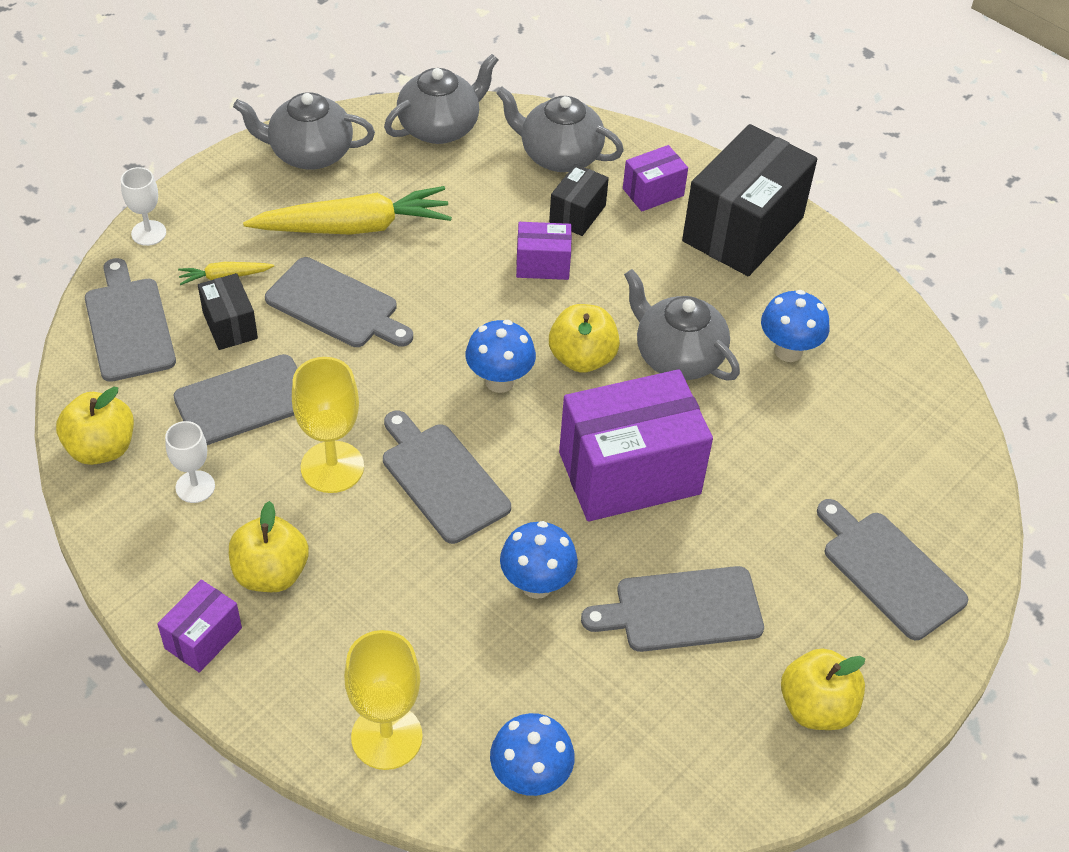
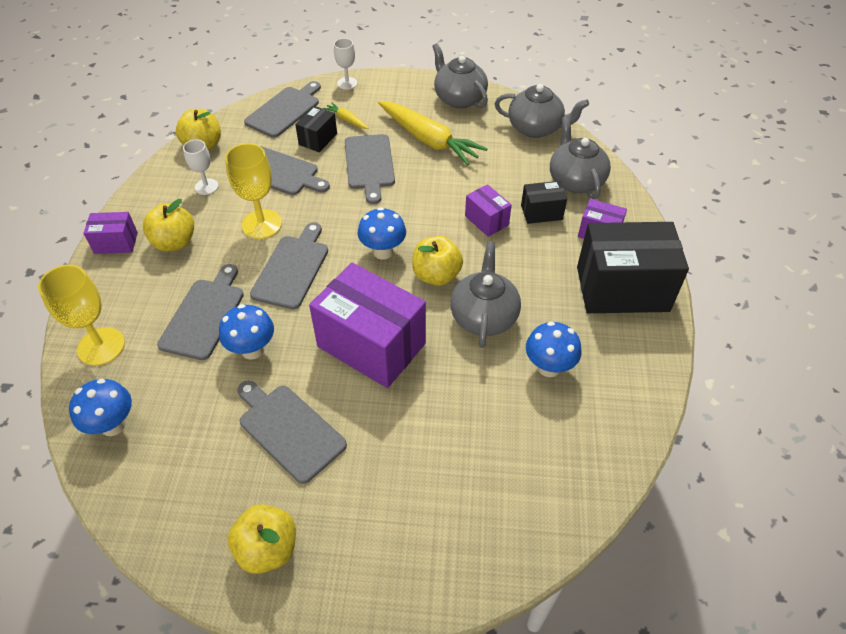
camera: 55 degrees right, 0 degrees up
(889, 571) = (417, 530): grey cutting board -> grey cutting board (204, 315)

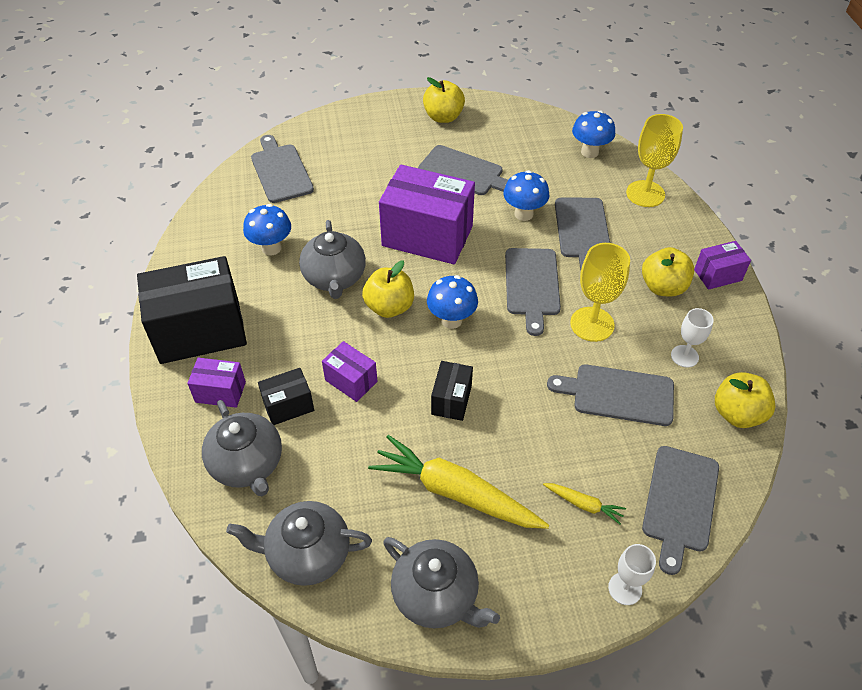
camera: 165 degrees right, 0 degrees up
(318, 139) = (602, 458): black box -> black box (451, 400)
(369, 164) = (515, 431): grey cutting board -> grey cutting board (280, 171)

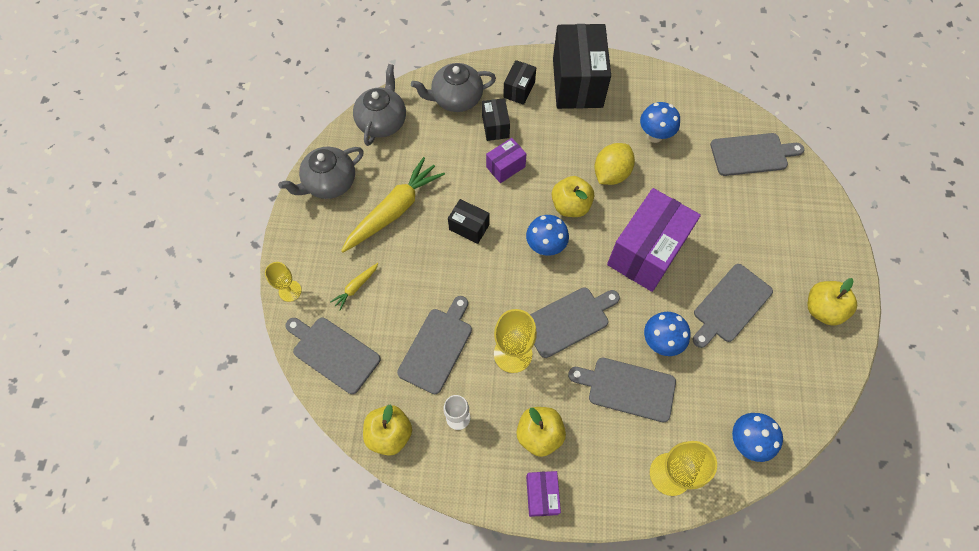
camera: 105 degrees right, 15 degrees up
(220, 392) = (519, 90): purple box -> black box
(334, 278) = (611, 174): grey teapot -> yellow lemon
(532, 285) = (568, 320): grey cutting board -> grey cutting board turned 135 degrees clockwise
(625, 588) = (290, 291): white goblet -> yellow goblet

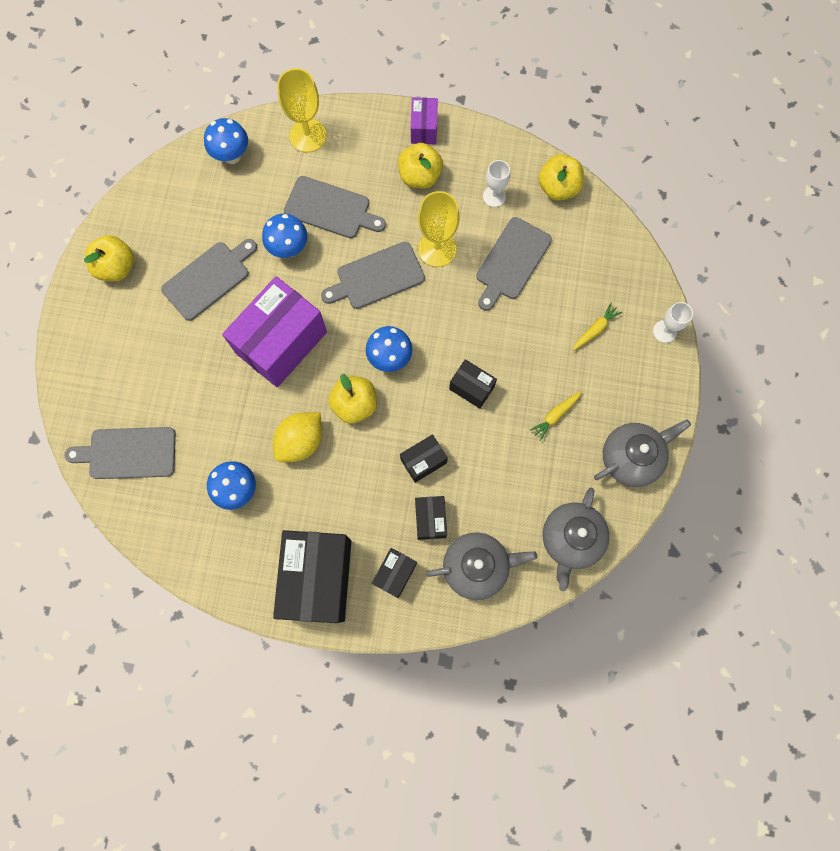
camera: 175 degrees left, 10 degrees up
(290, 291) = (664, 331): yellow goblet -> white goblet
(333, 353) = (615, 264): grey cutting board -> none
(394, 210) = (555, 415): yellow carrot -> yellow carrot, size x0.45
(505, 167) = (423, 461): purple box -> black box

